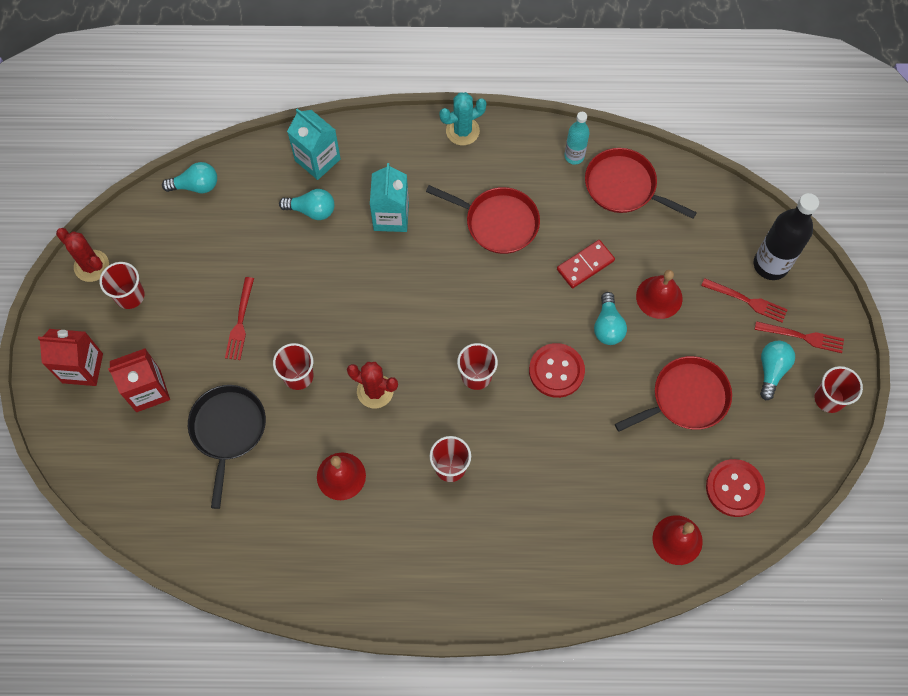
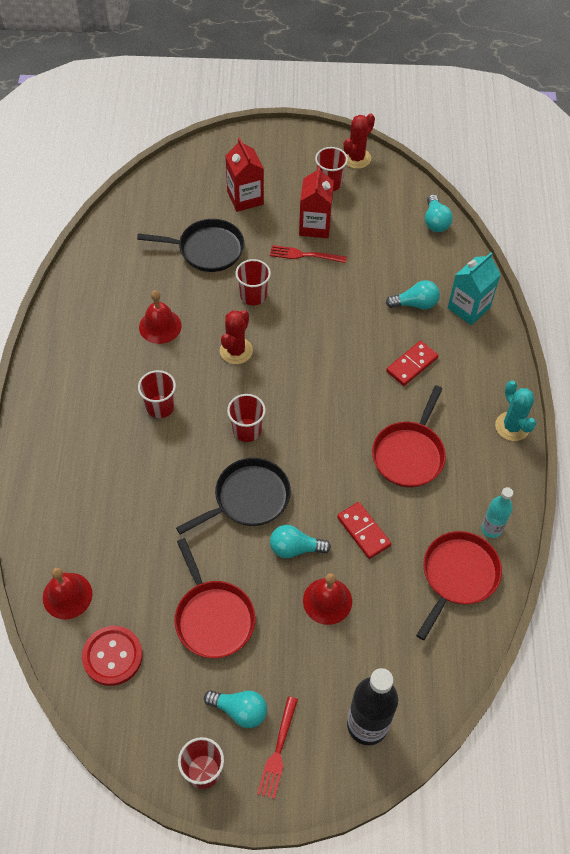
camera: 90 degrees right, 10 degrees down
(82, 368) = (266, 158): red carton -> red carton (315, 226)
(312, 210) = (415, 304): turquoise light bulb -> turquoise light bulb turned 105 degrees counterclockwise
(391, 216) = (412, 365): turquoise carton -> red domino
(556, 371) = (248, 498): red button -> black pan
(747, 301) = (323, 693): red fork -> none

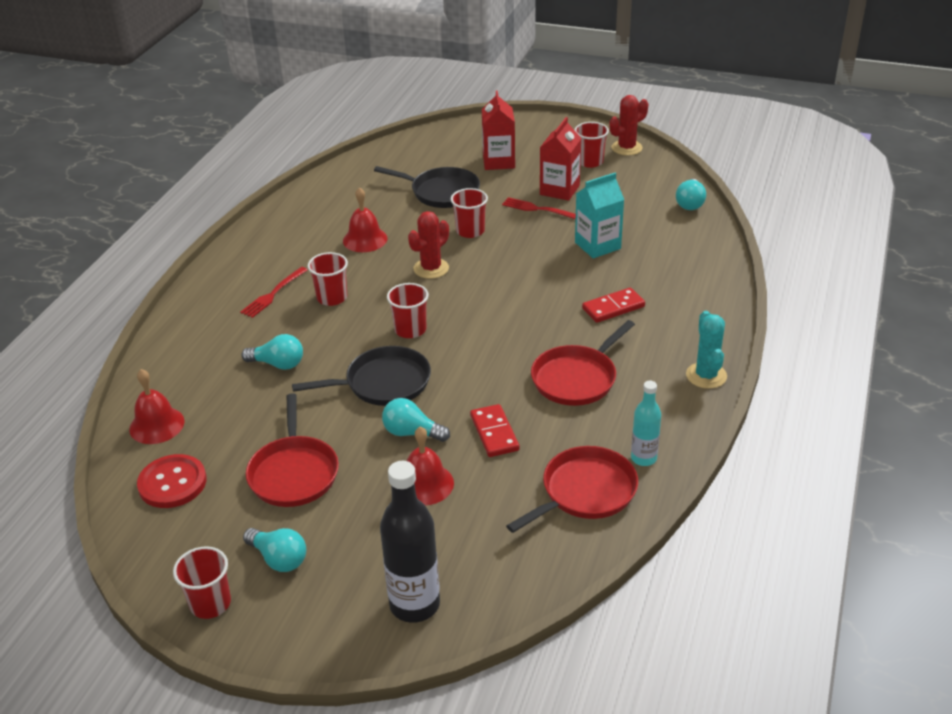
camera: 20 degrees right, 20 degrees down
(278, 751) = (301, 605): red fork -> red fork (273, 294)
(415, 304) = (639, 261): turquoise light bulb -> turquoise light bulb (278, 364)
(468, 308) = (697, 273): turquoise carton -> turquoise carton (597, 245)

